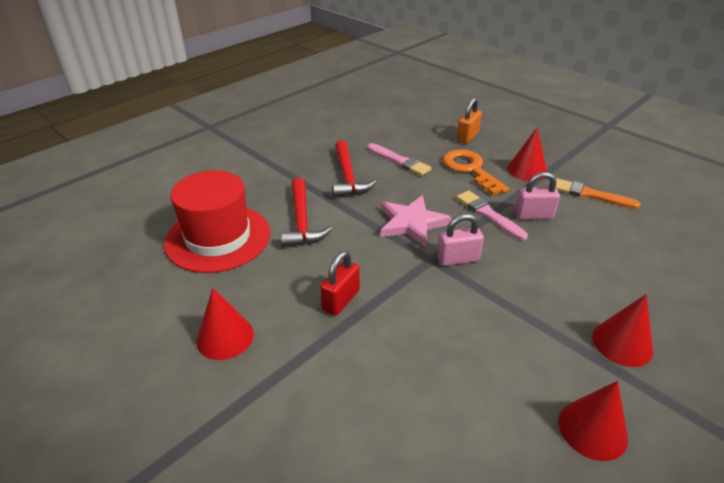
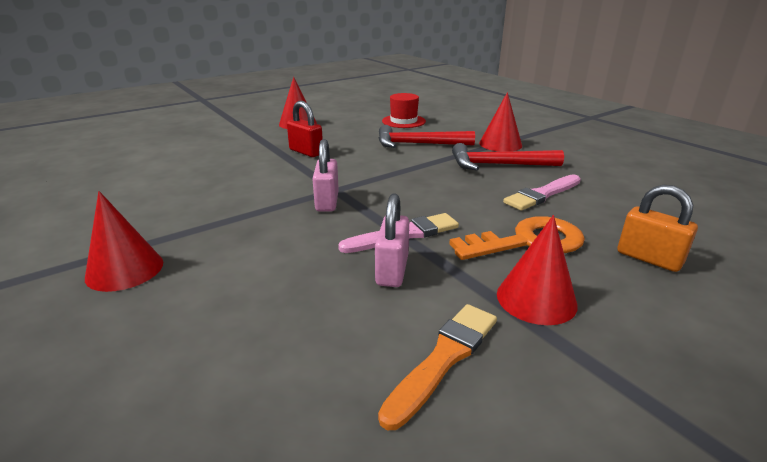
camera: 100 degrees right, 10 degrees down
(218, 238) = (403, 121): red hat -> red hat, size x0.53
(411, 223) = (400, 187): pink star -> none
(592, 429) = (76, 223): red cone -> red cone (500, 144)

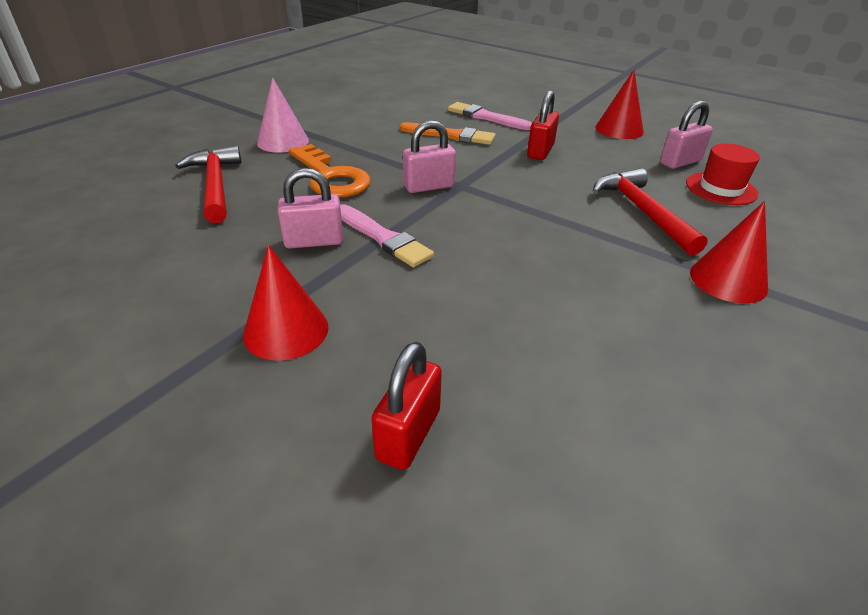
camera: 70 degrees right, 10 degrees up
(125, 270) = (283, 141): red cone -> pink cone
(362, 121) = (680, 162): none -> pink padlock
(444, 358) = (193, 283): orange brush -> orange brush (451, 135)
(498, 165) = (633, 284): red hammer -> red hammer (215, 185)
(528, 242) = (406, 321): orange key -> orange key (330, 177)
(542, 194) = (556, 330): pink brush -> pink brush (486, 117)
(648, 258) = (408, 434): orange padlock -> red padlock

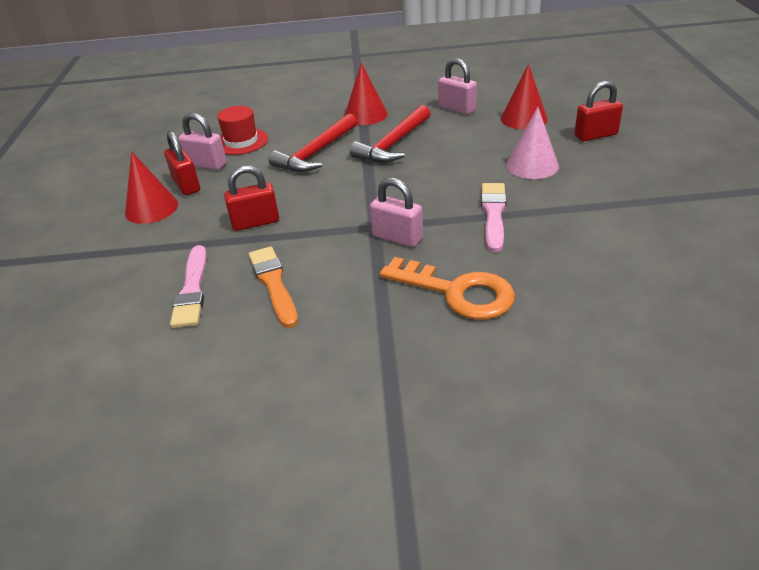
camera: 125 degrees left, 0 degrees up
(215, 185) = (575, 346): red hammer -> red hammer (393, 144)
(283, 141) = (437, 386): pink cone -> pink cone (532, 165)
(286, 330) = (614, 191): red cone -> red cone (524, 118)
(314, 241) = (543, 235): pink padlock -> pink padlock (457, 108)
(330, 177) = (457, 292): orange key -> orange key turned 105 degrees clockwise
(645, 147) = (186, 185): none -> red padlock

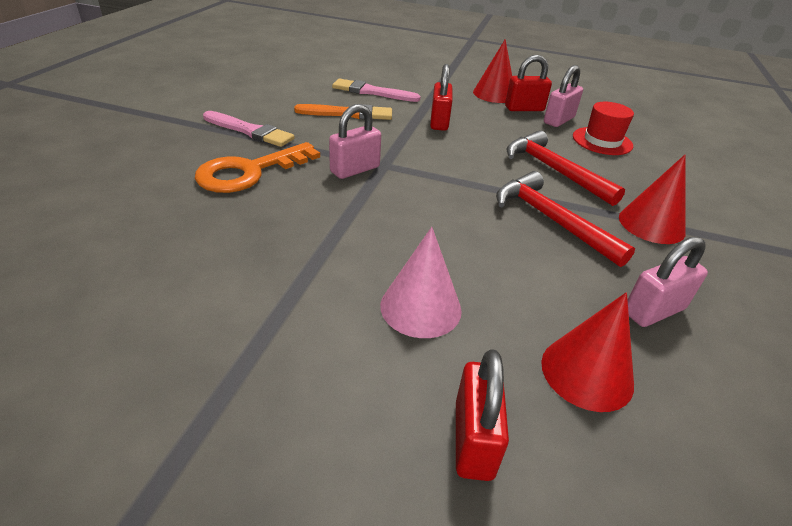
camera: 105 degrees right, 0 degrees up
(493, 214) = (339, 231): pink brush -> pink brush (250, 131)

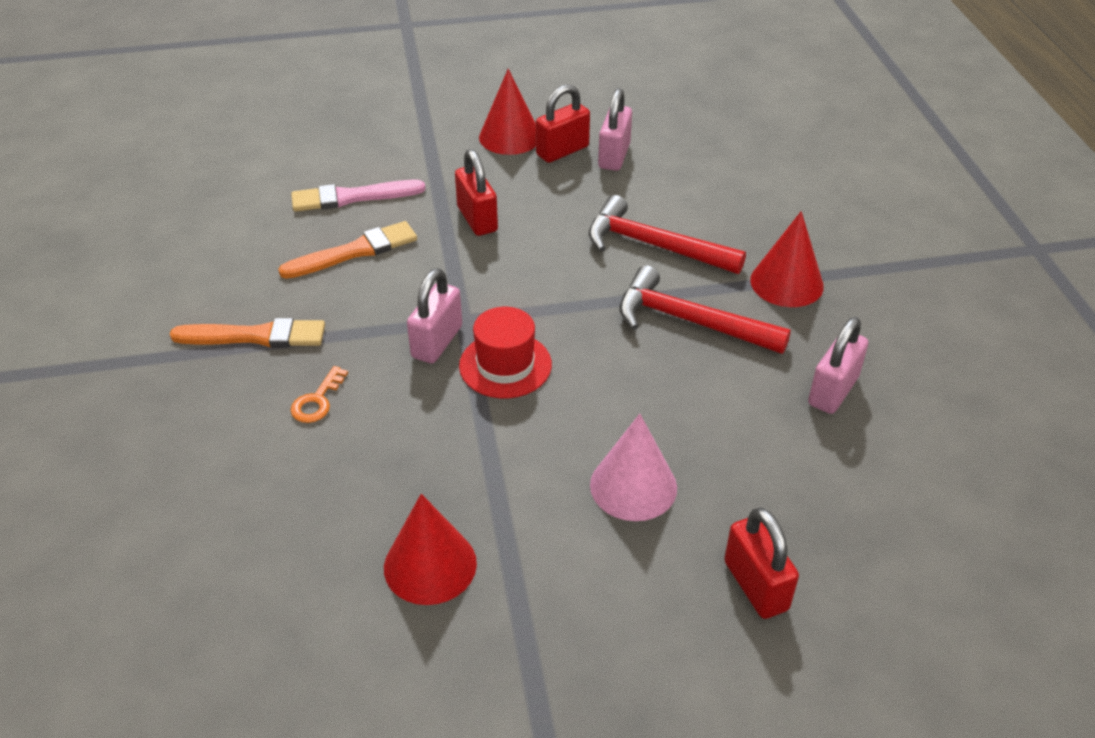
camera: 25 degrees left, 5 degrees up
(249, 172) = (317, 401): orange key -> orange key, size x0.46
(250, 131) = (256, 336): pink brush -> orange brush
(587, 373) = (809, 482): red cone -> red cone (430, 565)
(602, 141) = (680, 173): red hat -> red hat (505, 365)

